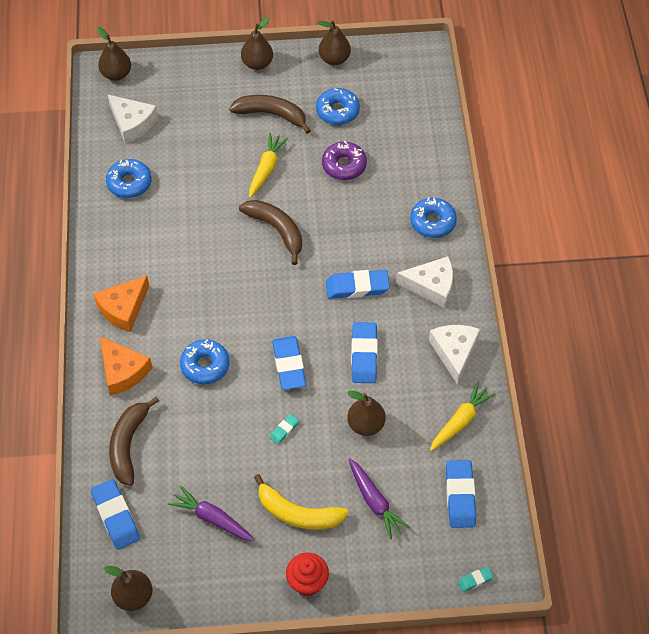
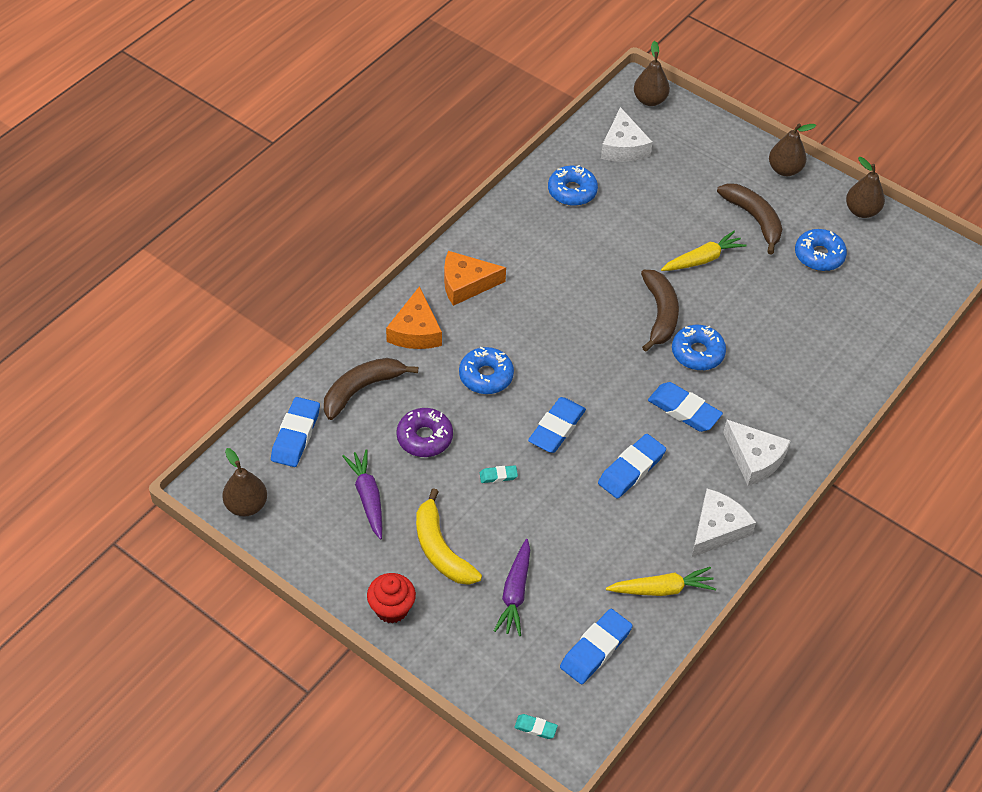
camera: 40 degrees right, 5 degrees down
(344, 165) = (777, 303): purple donut -> purple donut (424, 437)
(366, 425) = (573, 526): brown pear -> none
(432, 222) = (812, 407): blue donut -> blue donut (697, 353)

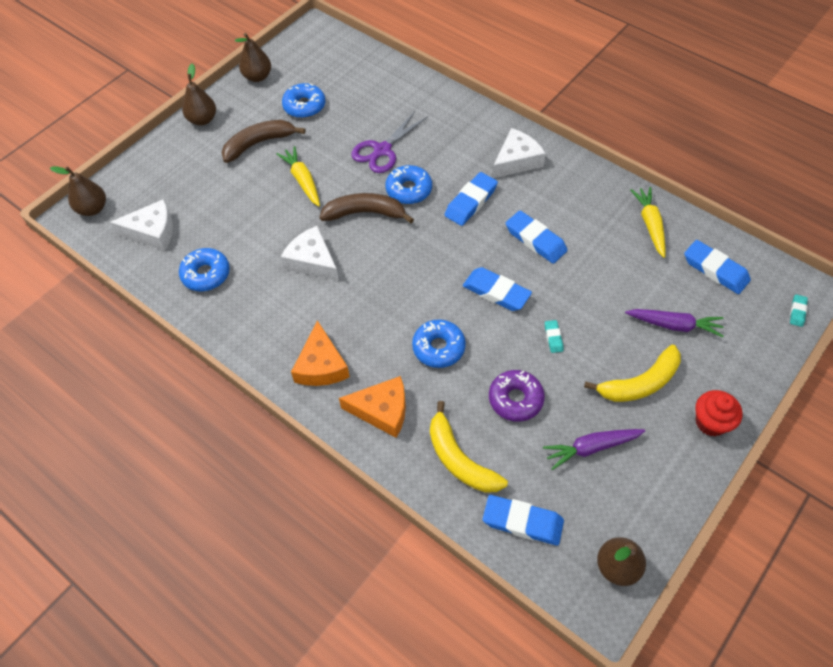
camera: 85 degrees left, 5 degrees up
(361, 389) = (459, 459): brown banana -> yellow banana
(717, 529) = (587, 187): white cheese -> white cheese (312, 261)
(756, 328) = (382, 150): none -> purple scissors

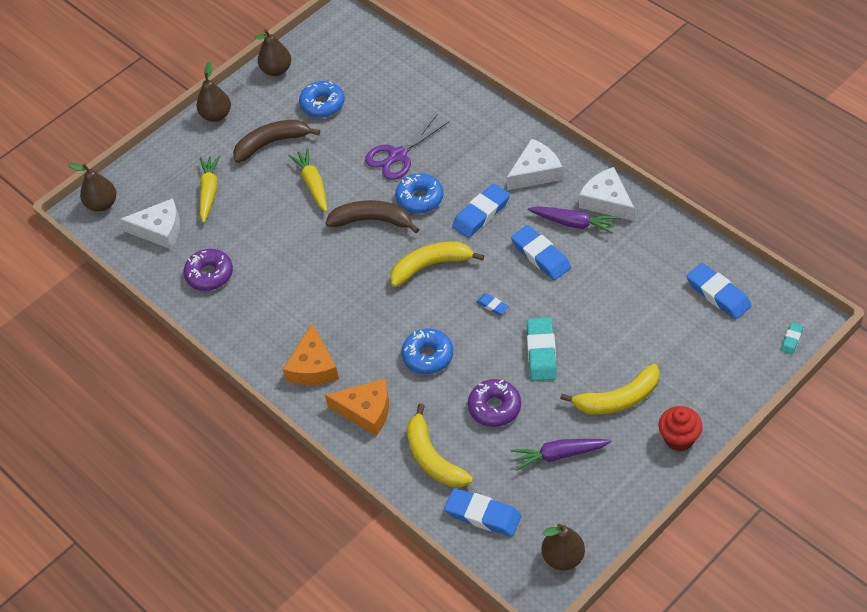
camera: 10 degrees right, 5 degrees down
(206, 274) = (209, 274): blue donut -> purple donut
(312, 261) = (314, 266): white cheese -> white cheese (606, 201)
(428, 255) = (430, 266): none -> yellow banana
(496, 292) = (492, 306): blue eraser -> blue eraser, size x0.49
(553, 337) = (541, 352): turquoise eraser -> turquoise eraser, size x2.03
(650, 225) = (661, 245): yellow carrot -> yellow carrot (209, 192)
(674, 325) = (664, 346): purple carrot -> purple carrot (573, 223)

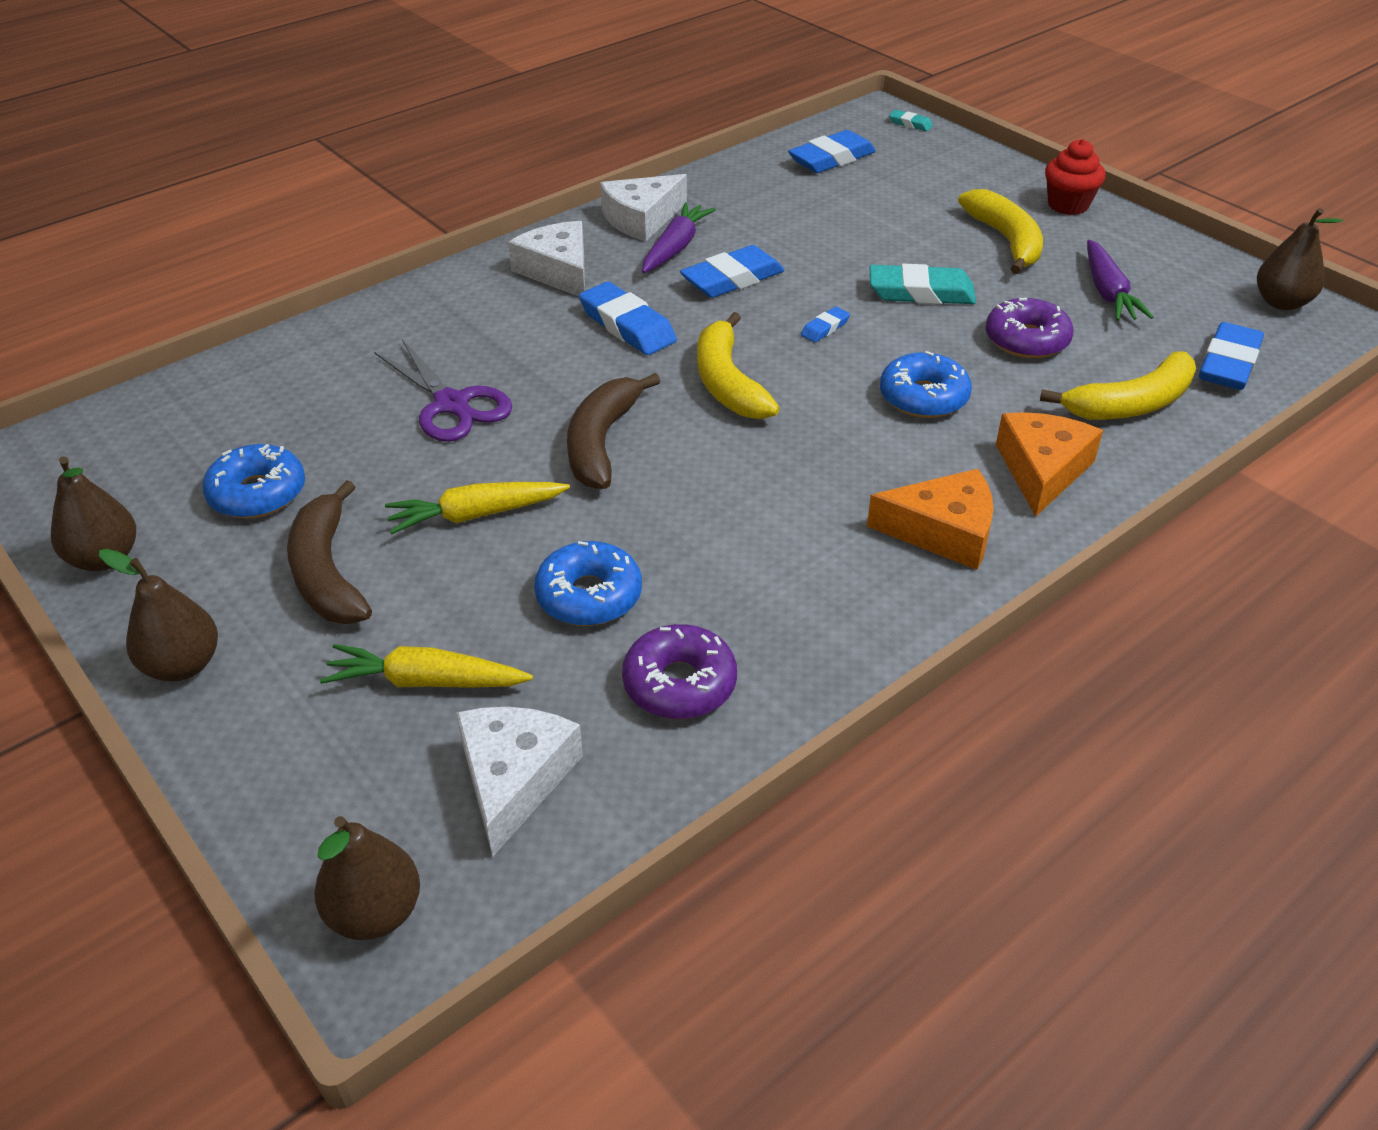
camera: 90 degrees left, 10 degrees down
(420, 198) = (568, 386): blue donut -> blue donut (589, 596)

